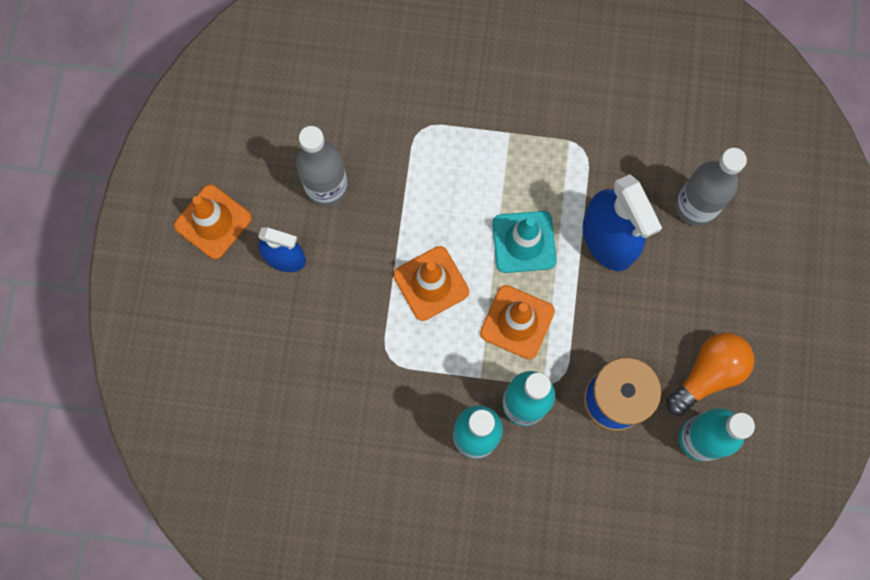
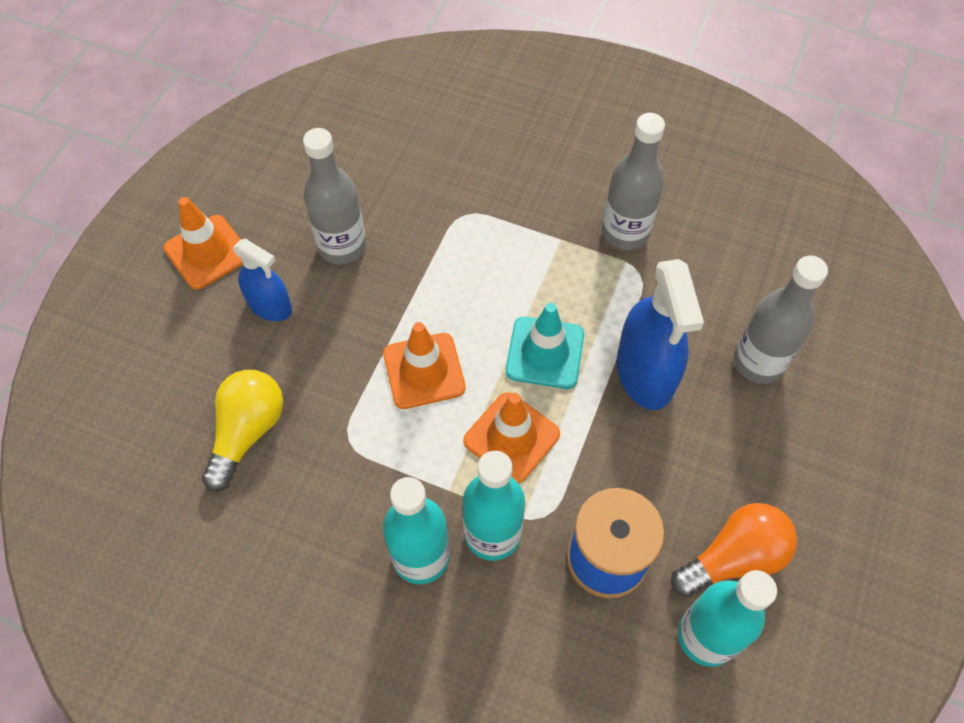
camera: 15 degrees right, 15 degrees down
(307, 373) = (247, 432): none -> yellow light bulb
(562, 113) = (625, 233): none -> grey bottle

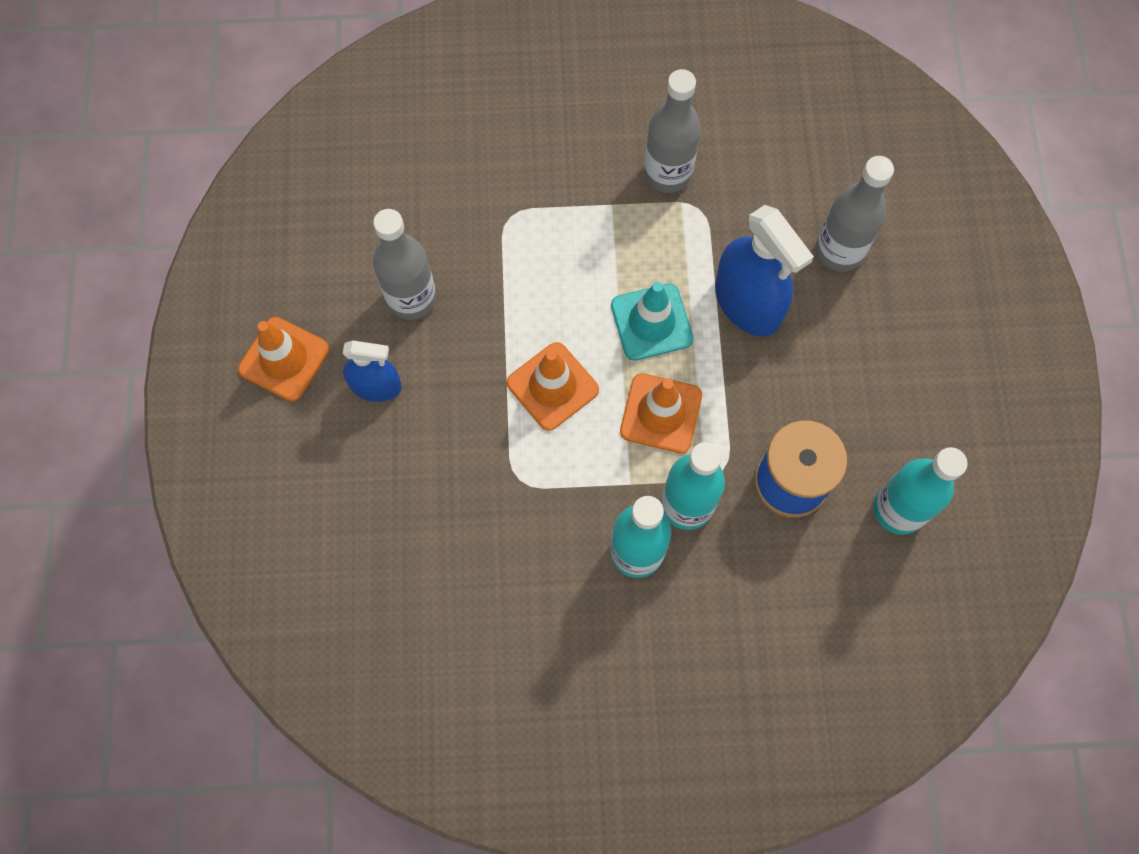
camera: 25 degrees left, 10 degrees up
(247, 432) = (424, 513): yellow light bulb -> none
(733, 558) = (892, 434): orange light bulb -> none

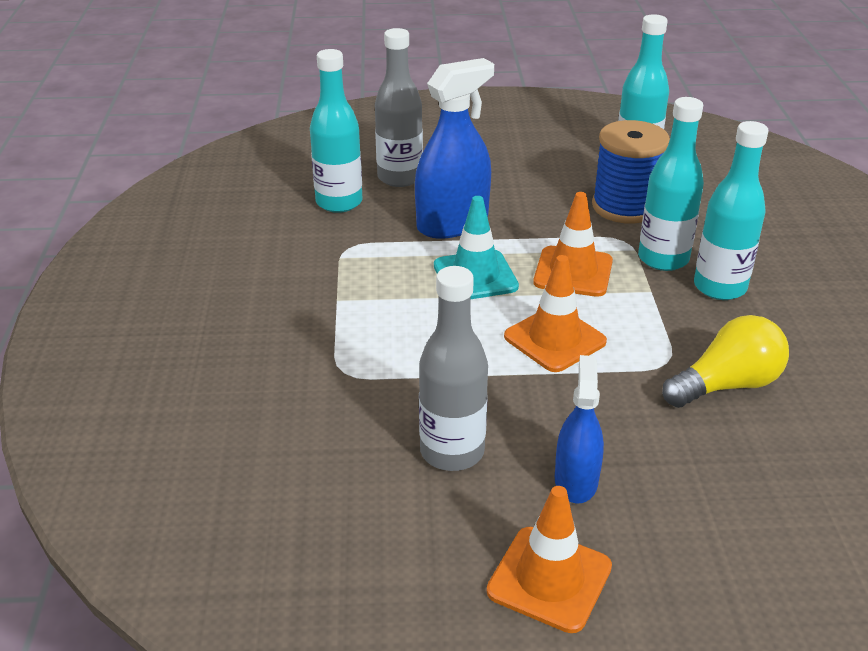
camera: 90 degrees left, 35 degrees down
(486, 525) = (726, 385): none -> yellow light bulb
(667, 173) = (305, 264): grey bottle -> none
(783, 194) = (339, 202): none -> turquoise bottle

